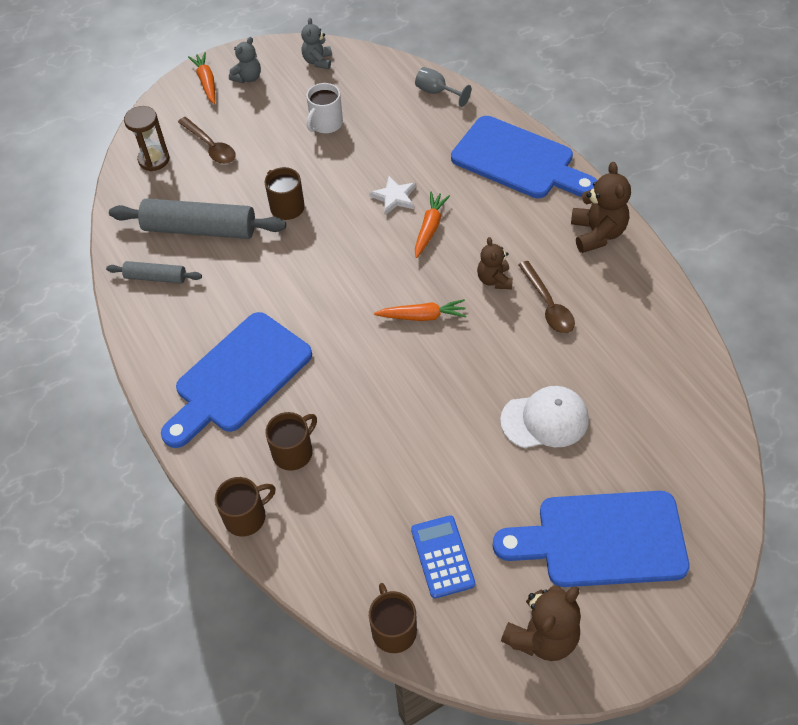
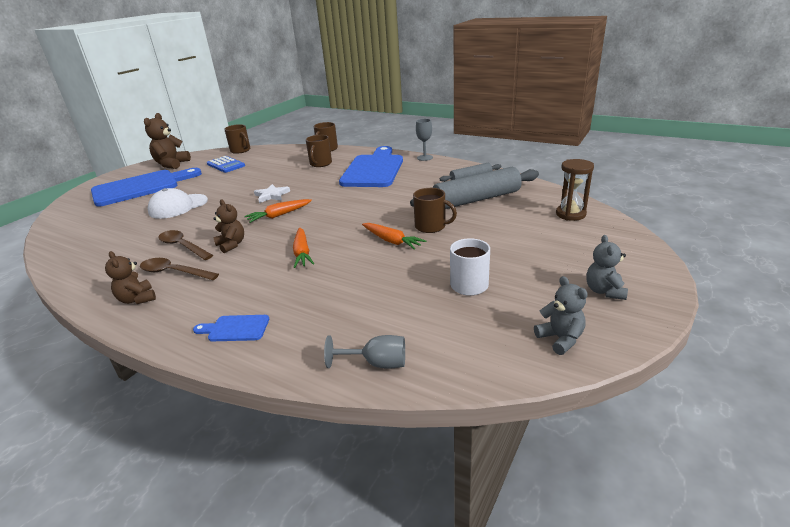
camera: 150 degrees right, 25 degrees down
(145, 373) = (425, 158): none -> grey goblet
(206, 82) = (634, 272): orange carrot -> orange carrot (392, 241)
(210, 146) = (543, 234): brown spoon -> brown spoon (174, 272)
(394, 197) = (348, 259): white star -> white star (272, 195)
(518, 160) = (235, 328): blue cutting board -> blue cutting board, size x0.42
(597, 233) = (137, 299): brown teddy bear -> brown teddy bear, size x0.63

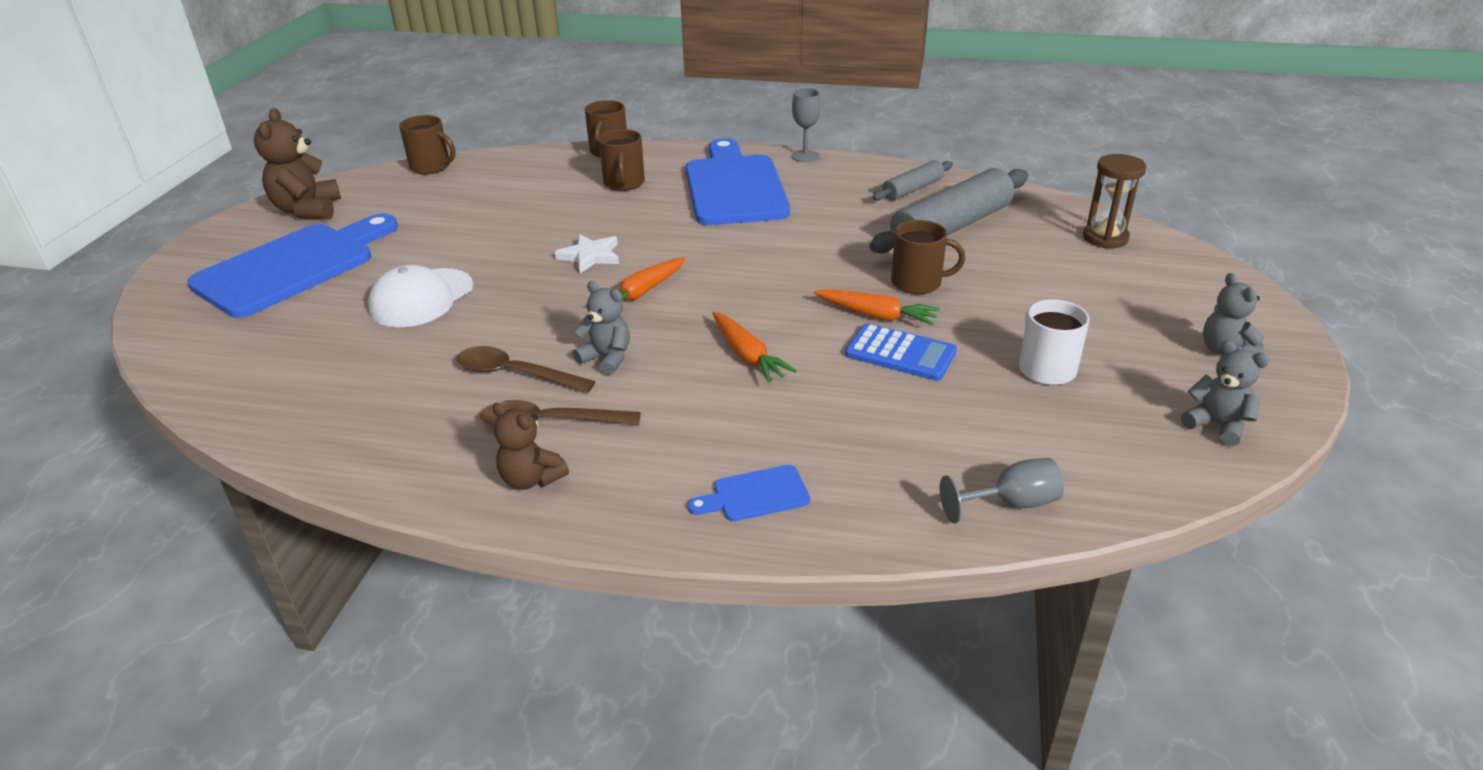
camera: 20 degrees left, 5 degrees up
(226, 165) = (431, 201): blue calculator -> blue calculator (900, 353)
(231, 245) = (607, 358): brown teddy bear -> grey teddy bear

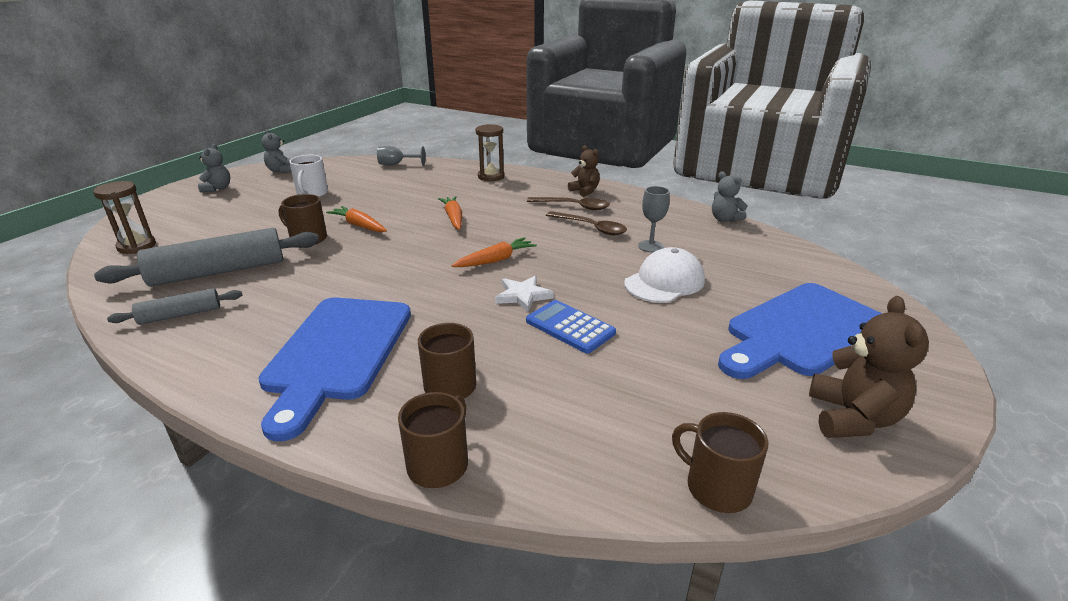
camera: 165 degrees left, 5 degrees down
(607, 358) = (535, 227): grey teddy bear -> grey teddy bear (724, 219)
(755, 495) = (491, 177): blue cutting board -> brown hourglass
(805, 156) = (206, 389): grey goblet -> grey goblet (650, 246)
(900, 353) = (372, 208): blue calculator -> blue calculator (570, 327)

